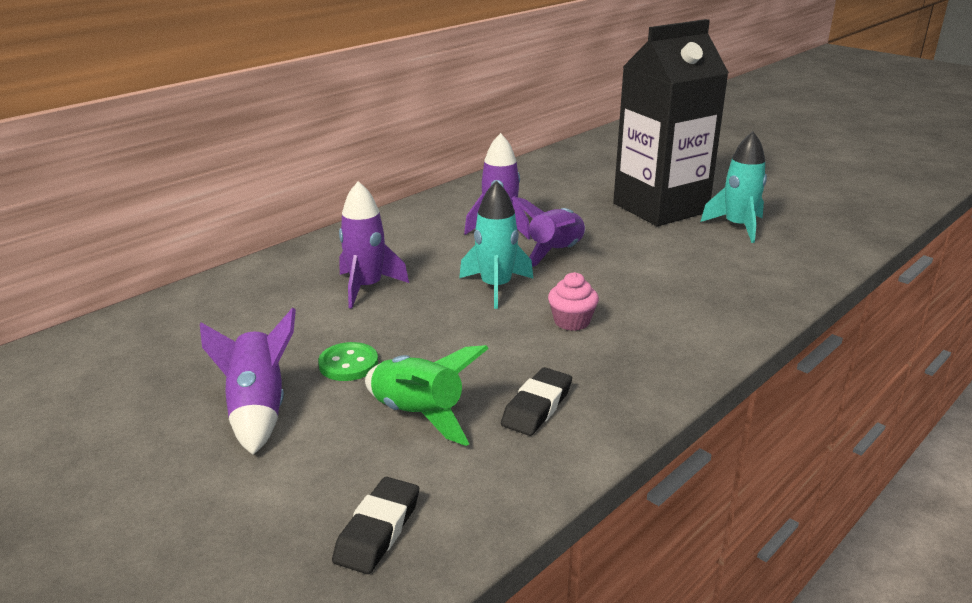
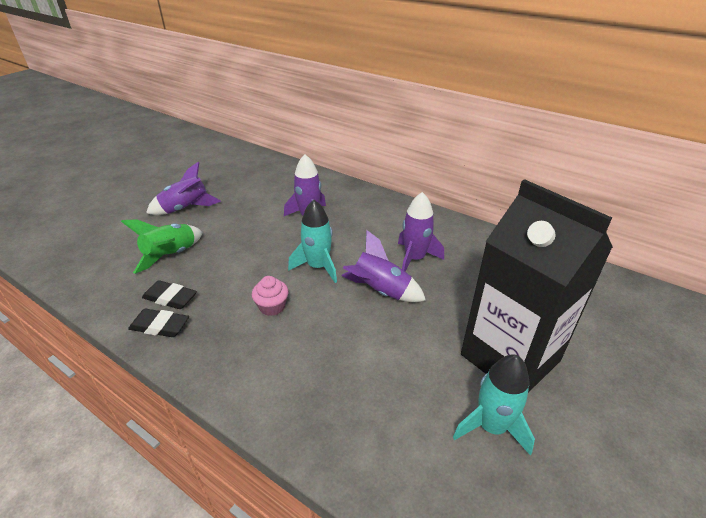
camera: 80 degrees right, 10 degrees up
(348, 364) = (223, 226): green button -> none
(378, 530) = (85, 257): black eraser -> black eraser (160, 326)

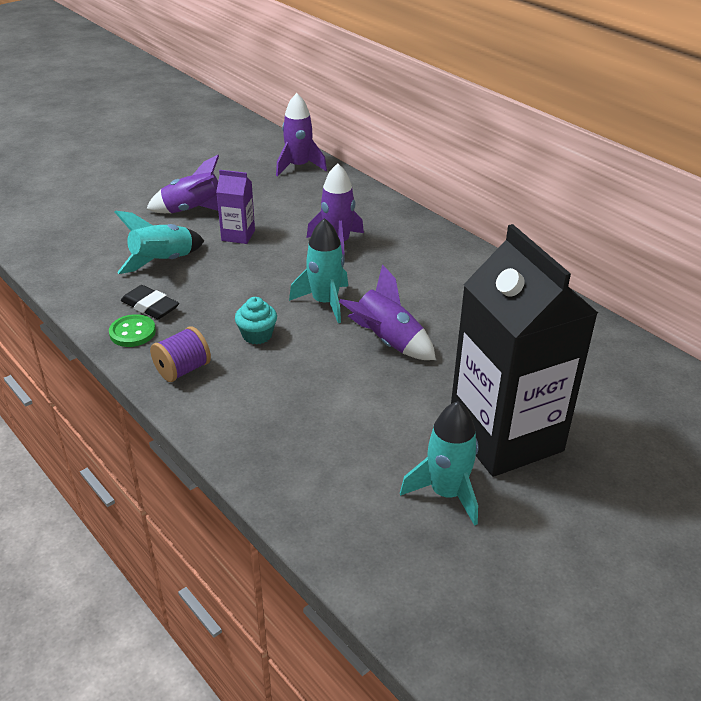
camera: 15 degrees right, 0 degrees up
(160, 326) = (132, 332): black eraser -> green button
(171, 255) = (163, 262): green rocket -> turquoise rocket
(216, 354) = (183, 370): none -> purple spool
(228, 223) = (238, 235): none -> purple carton
(272, 307) = (257, 335): pink cupcake -> turquoise cupcake
(414, 258) = (447, 313): purple rocket -> purple rocket (299, 166)

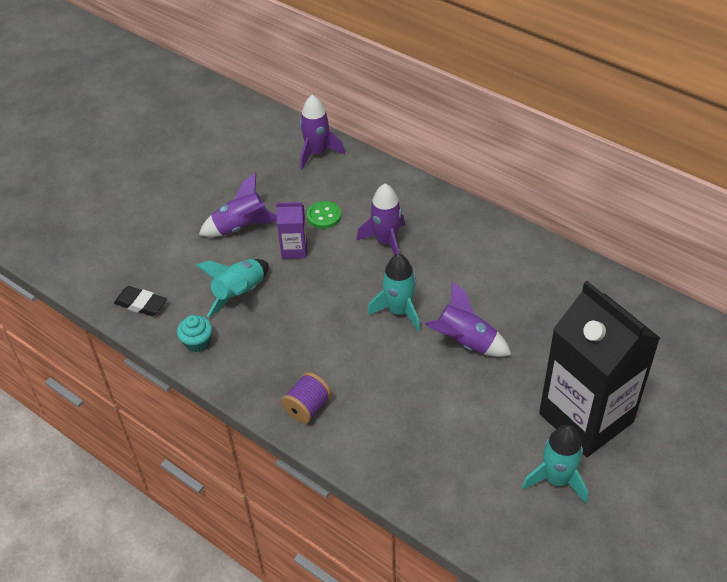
camera: 10 degrees left, 10 degrees up
(132, 332) = (248, 377): green button -> green button (324, 216)
(150, 306) = (250, 346): black eraser -> black eraser (141, 304)
(257, 335) = (355, 358): turquoise cupcake -> turquoise cupcake (197, 342)

